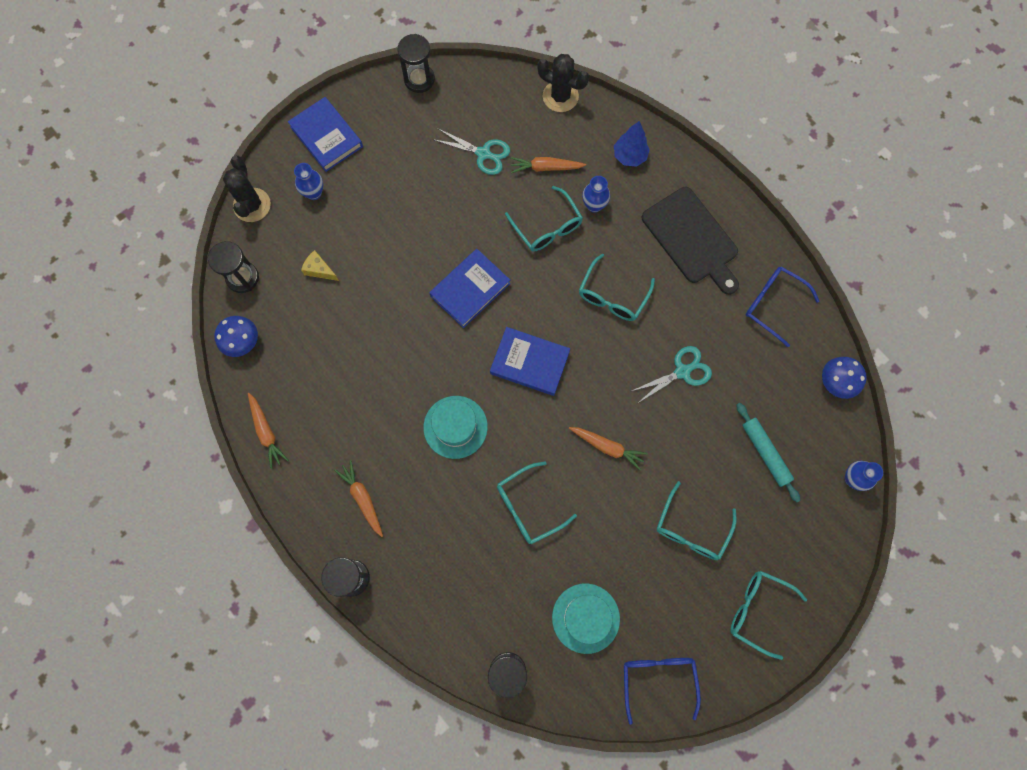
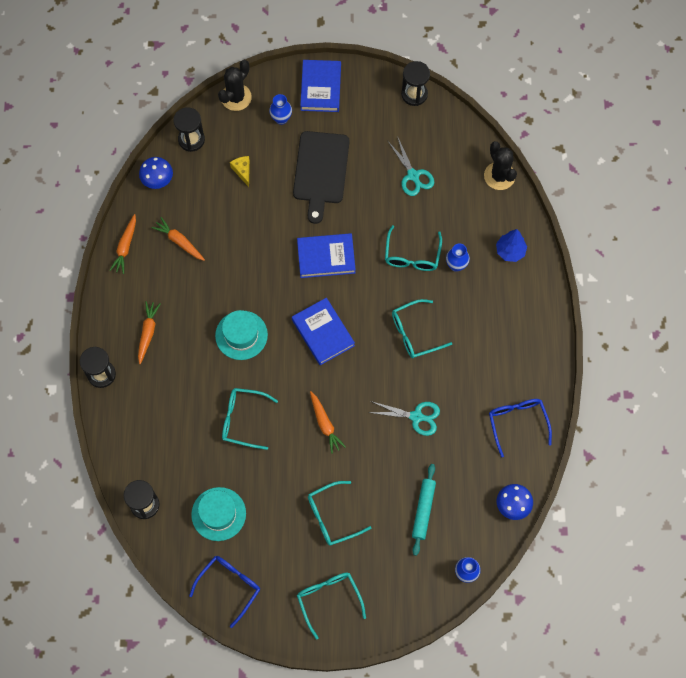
camera: 40 degrees right, 5 degrees down
(545, 168) = (446, 216): orange carrot -> orange carrot (179, 242)
(692, 239) = (502, 338): black cutting board -> black cutting board (321, 171)

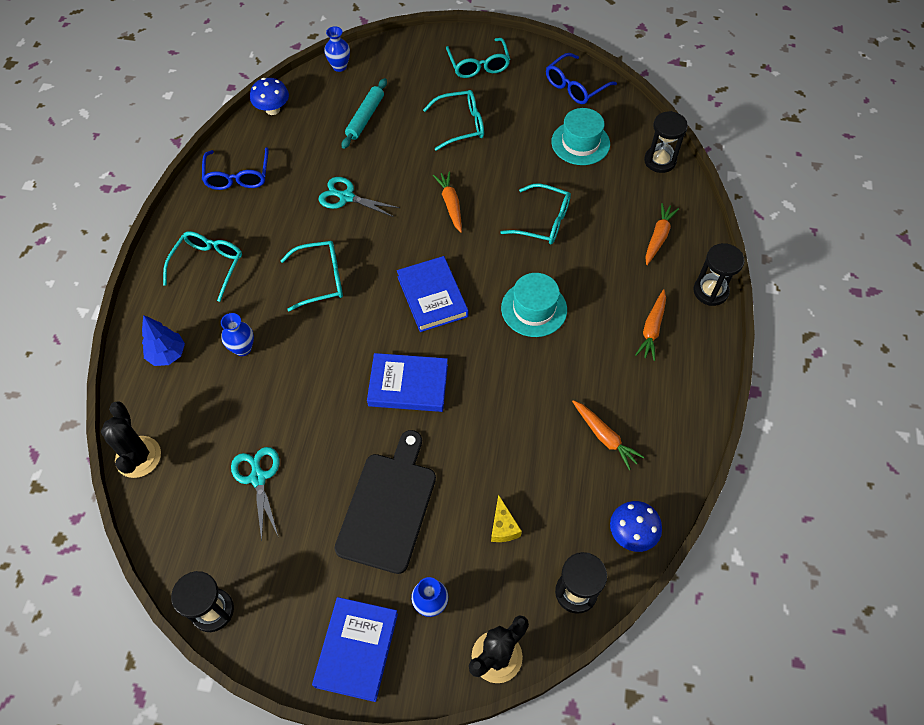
camera: 170 degrees left, 10 degrees down
(125, 247) = (680, 442): orange carrot -> orange carrot (658, 237)
(412, 256) = (295, 369): turquoise glasses -> turquoise glasses (208, 265)

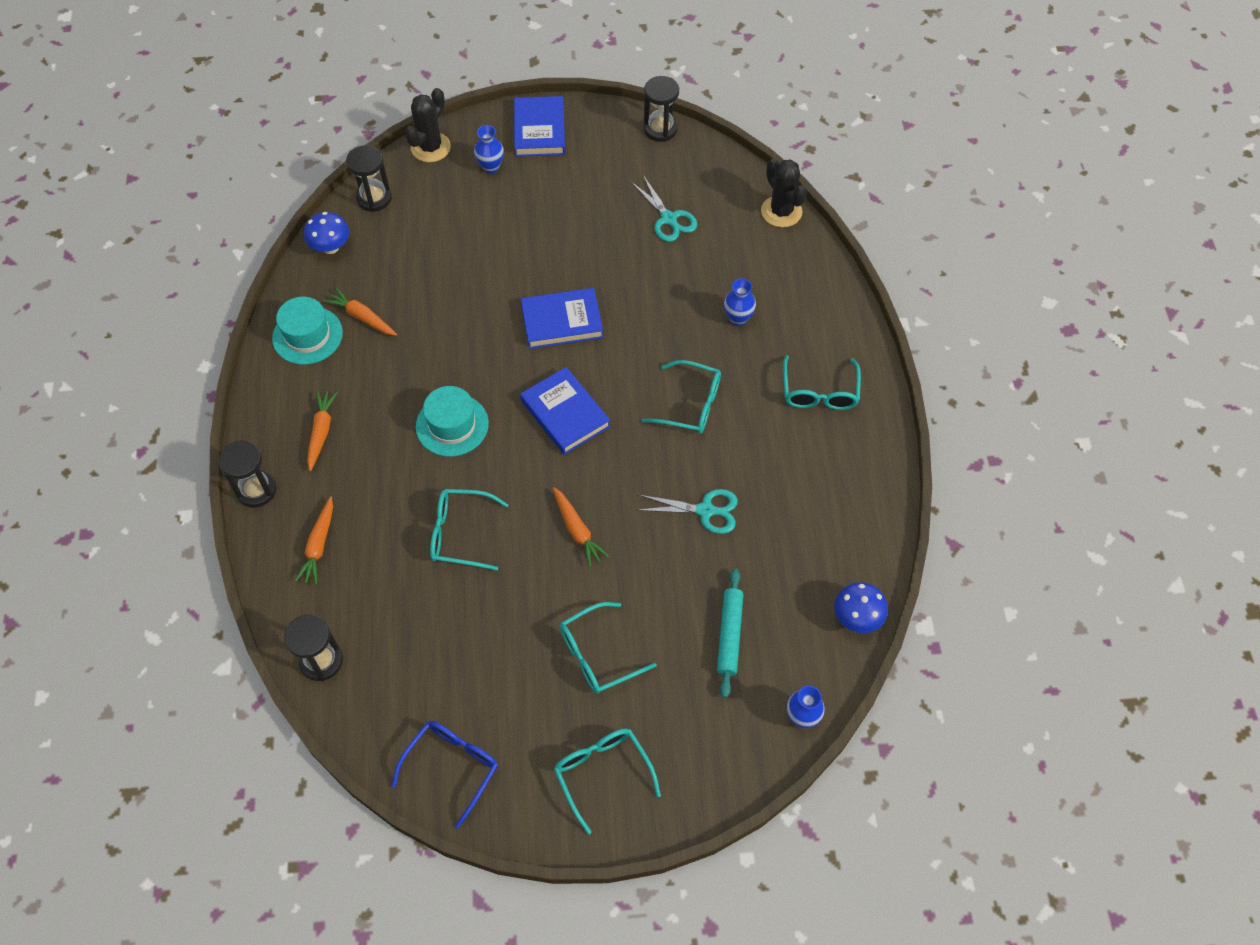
camera: 165 degrees right, 0 degrees up
(167, 355) = (807, 297): blue tree -> none
(237, 176) = (847, 507): blue glasses -> none
(321, 279) = (691, 405): turquoise glasses -> turquoise glasses turned 135 degrees counterclockwise
(388, 507) = (547, 222): black cutting board -> none
(503, 526) = (443, 229): yellow cheese -> none
(580, 143) = (431, 664): turquoise hat -> turquoise hat (307, 335)

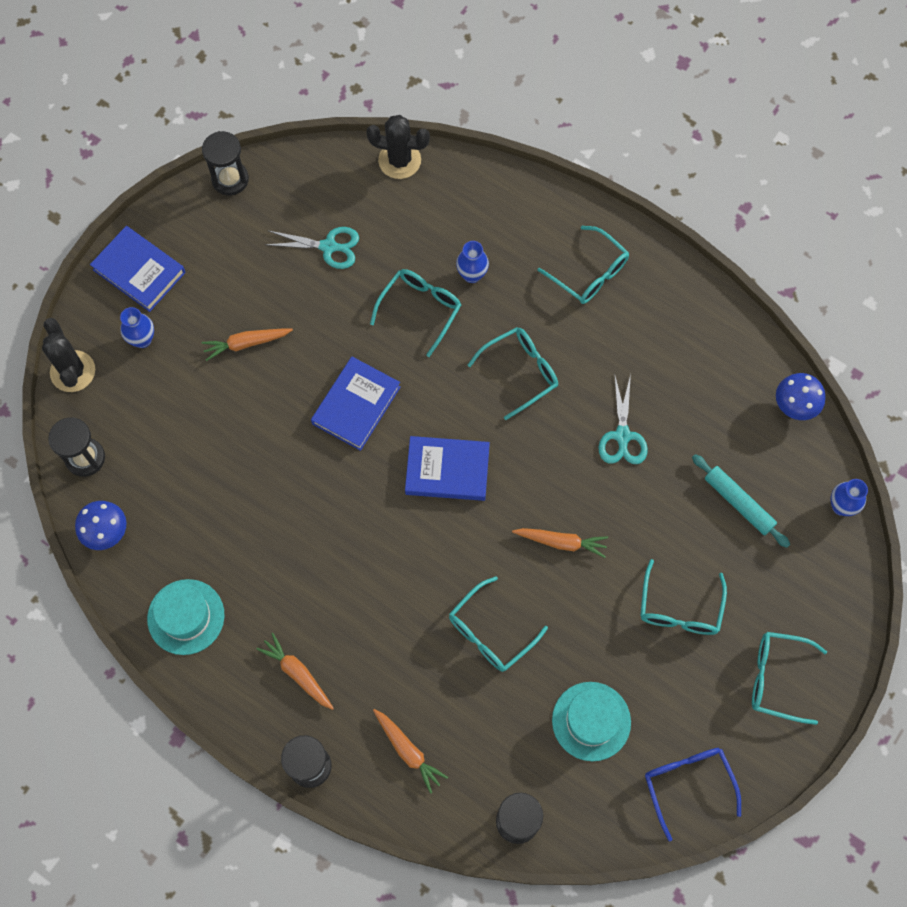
camera: 50 degrees left, 10 degrees up
(362, 317) = (207, 558): orange carrot -> orange carrot (246, 343)
(452, 425) = (382, 564): turquoise hat -> turquoise hat (591, 721)
(677, 307) = (420, 309): none -> turquoise glasses
(706, 510) = (622, 436): turquoise scissors -> turquoise scissors turned 135 degrees clockwise

